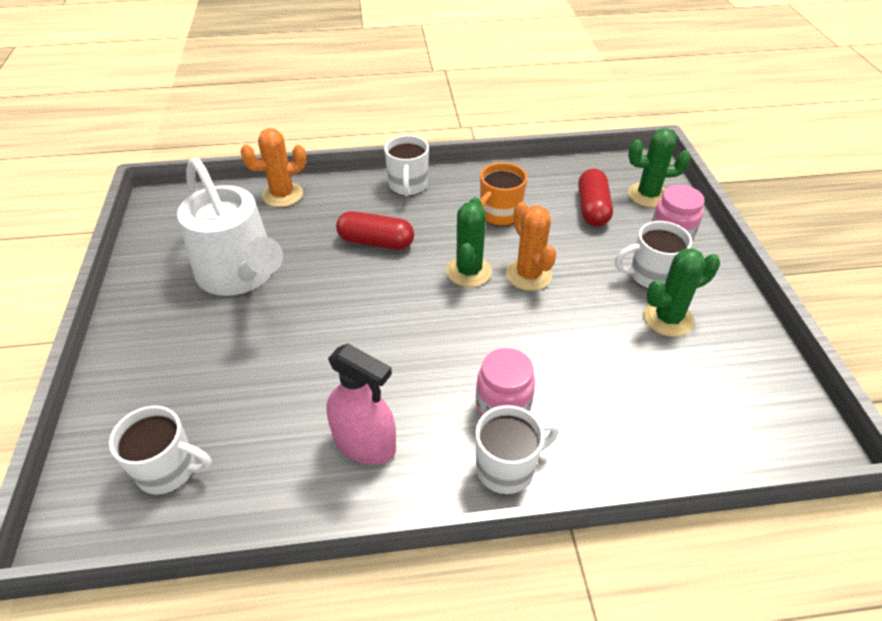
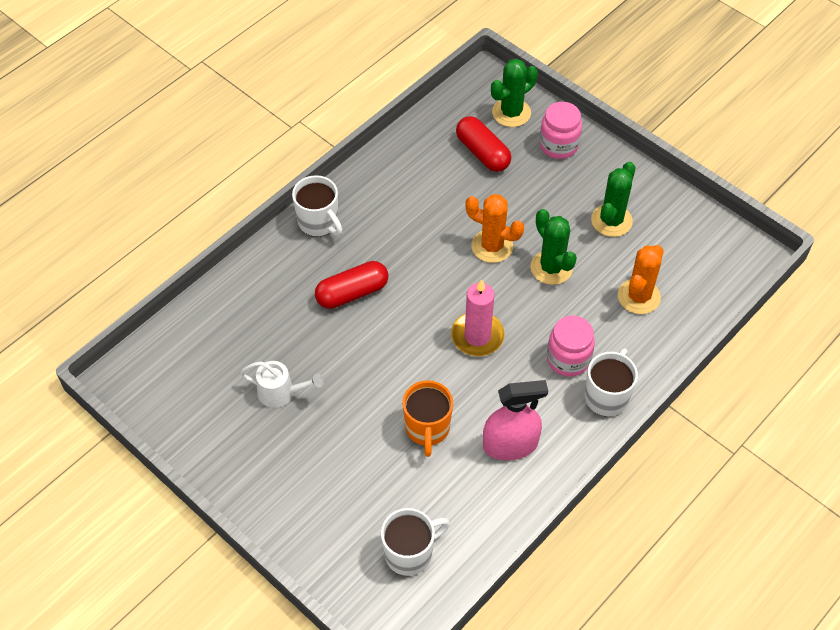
camera: 40 degrees left, 10 degrees up
(241, 275) = (281, 393): white watering can -> white watering can, size x0.46
(282, 195) = (223, 300): orange cactus -> orange cactus (639, 297)
(439, 333) = (477, 336): none -> pink candle
(469, 271) = (447, 272): green cactus -> green cactus (551, 268)
(499, 215) = (420, 205): orange mug -> orange mug (427, 429)
(650, 276) = (573, 191): white mug -> none

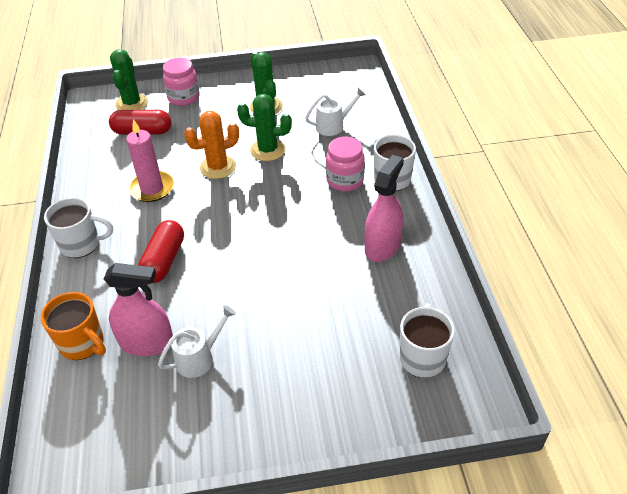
camera: 50 degrees left, 10 degrees down
(266, 346) = (146, 342): none -> pink spray bottle
(427, 429) = (325, 284): orange mug -> orange mug (82, 343)
(477, 336) = (278, 214): pink candle -> pink candle (152, 188)
(639, 297) = (333, 126): orange cactus -> white watering can

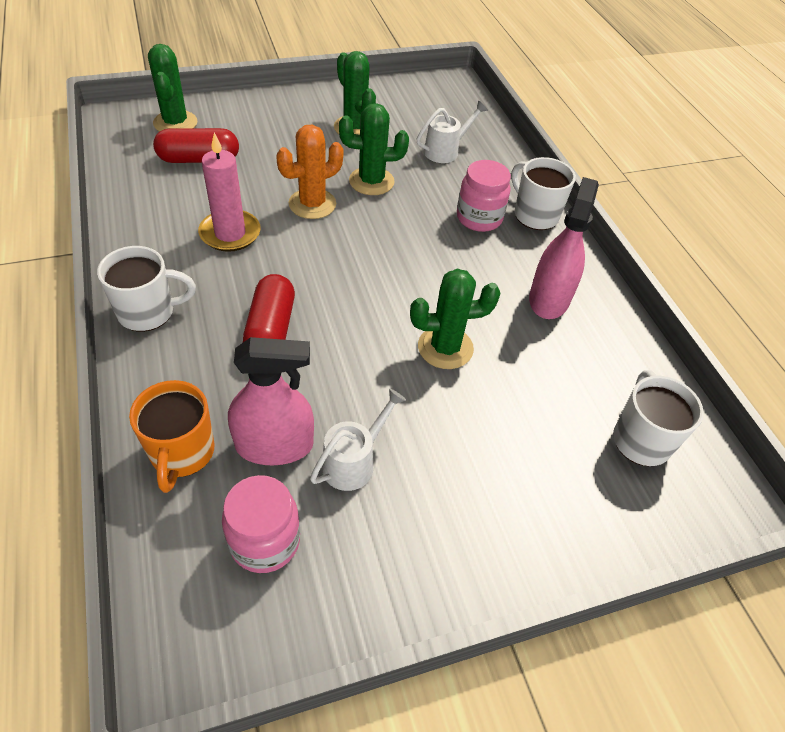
camera: 15 degrees left, 5 degrees up
(82, 343) = (182, 453): orange mug -> orange mug turned 60 degrees clockwise
(184, 98) = (244, 116): pink jar -> pink jar (265, 541)
(289, 280) = (445, 348): none -> green cactus

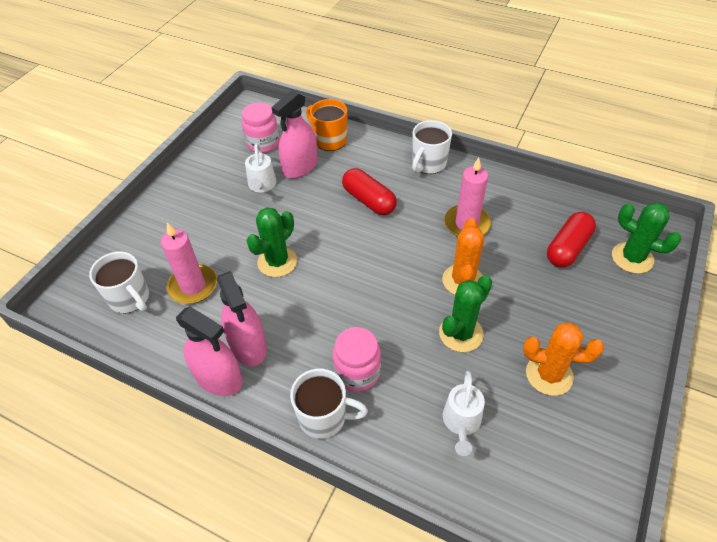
camera: 140 degrees right, 0 degrees up
(354, 128) = (549, 375): green cactus -> orange cactus
(558, 396) = (193, 286): none -> pink candle
(597, 295) = (218, 378): none -> pink spray bottle

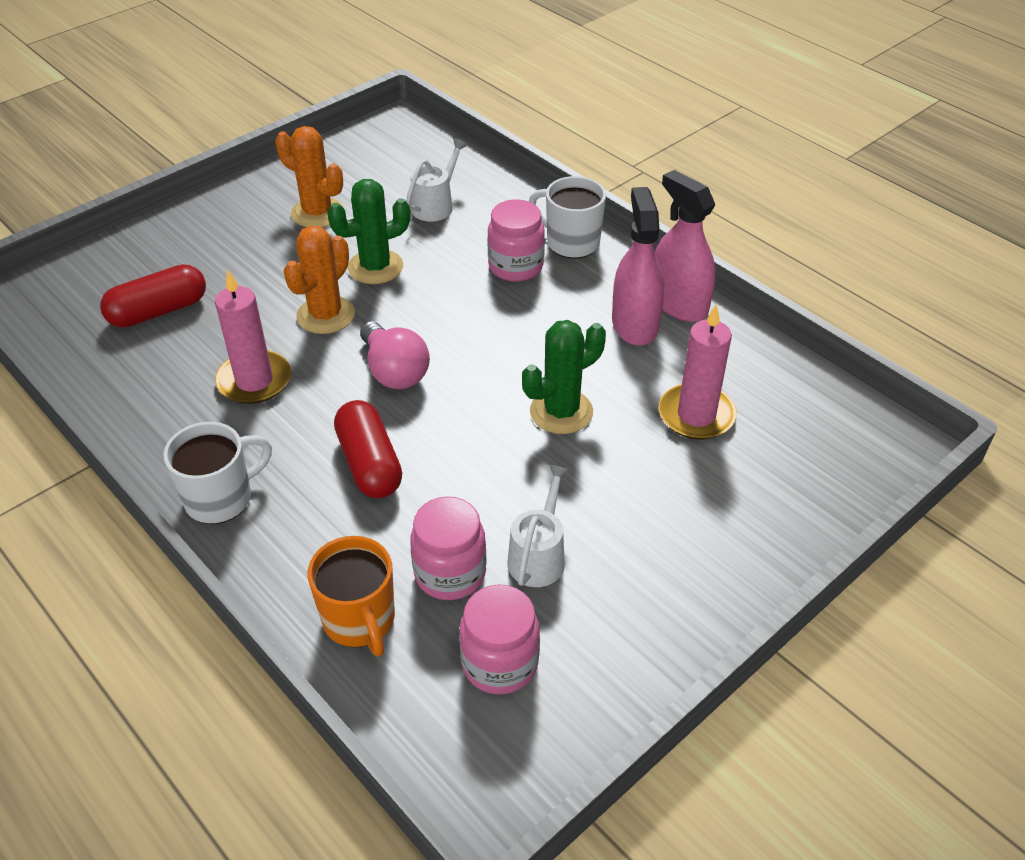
camera: 160 degrees left, 5 degrees down
(130, 298) = (793, 425): white mug -> none
(300, 167) = (450, 573): pink spray bottle -> pink jar
(391, 255) = (394, 371): none -> pink light bulb
(632, 258) = (98, 278): green cactus -> none

